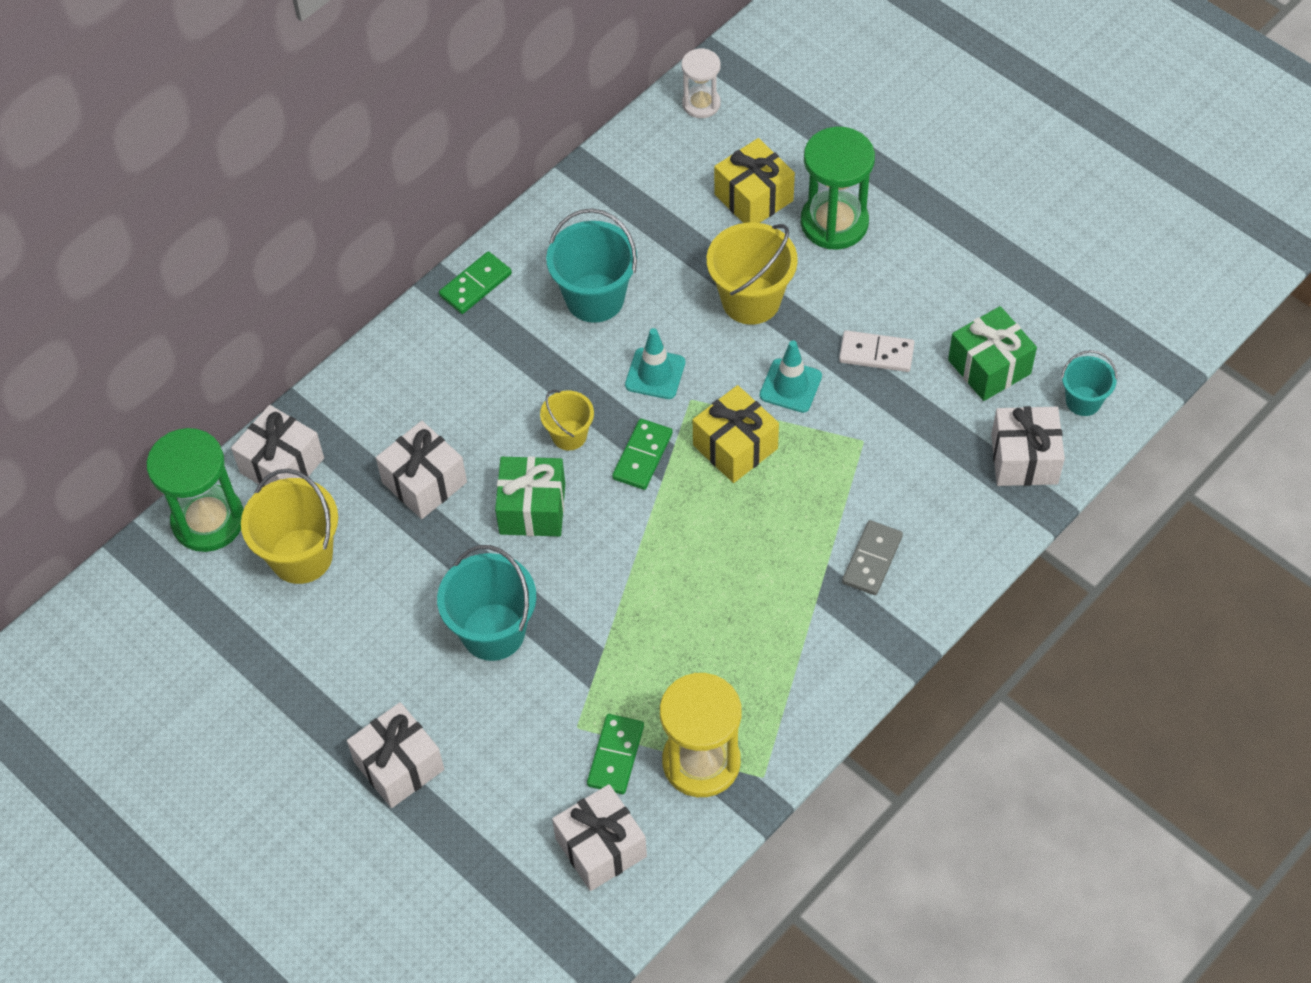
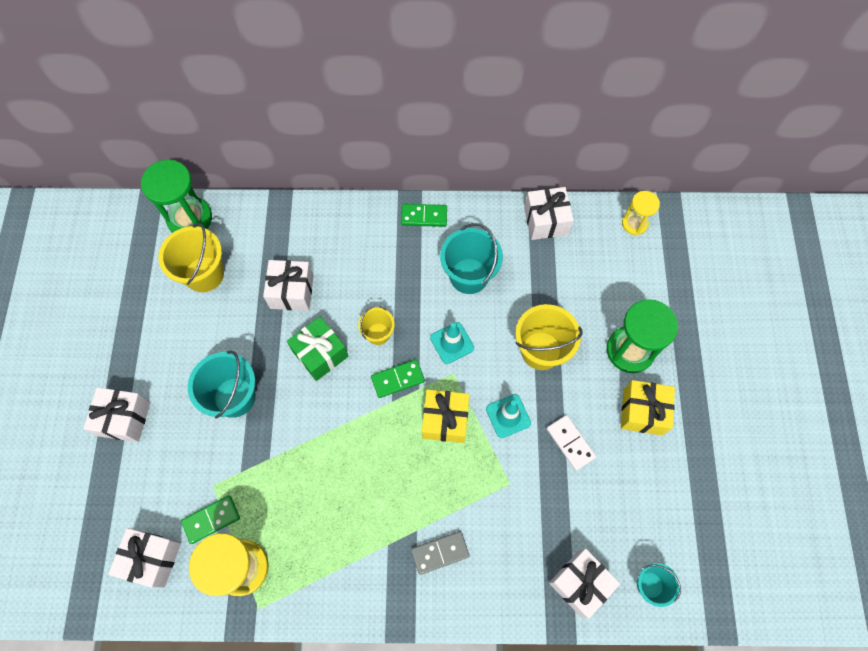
camera: 45 degrees right, 10 degrees up
(282, 465) = (246, 223): white gift -> white gift (546, 221)
(701, 104) = (634, 223): white hourglass -> yellow hourglass
(753, 197) = (604, 297): yellow gift -> yellow gift (642, 412)
(989, 367) = (620, 511): green gift -> none

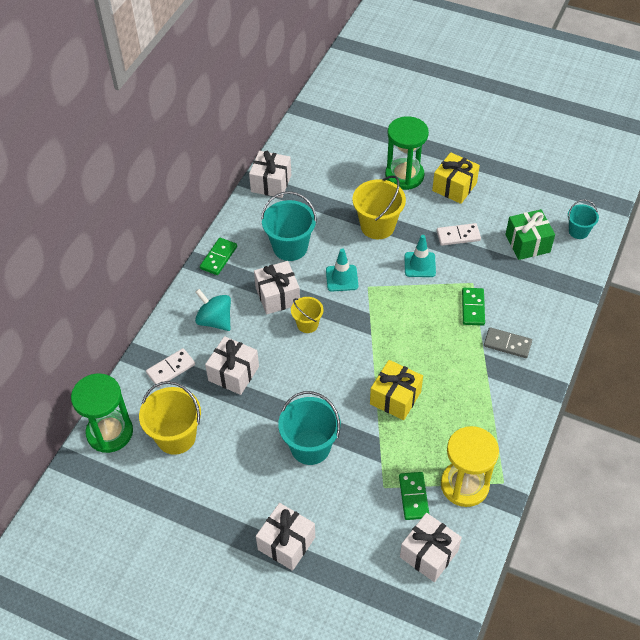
camera: 65 degrees left, 15 degrees down
(275, 235) = (171, 369): none -> white domino
(320, 354) = (303, 370): green gift -> green gift (527, 243)
(346, 248) = (215, 320): none -> turquoise spinning top
(398, 379) = (354, 324): green domino -> green domino (473, 308)
(440, 552) = (507, 344): grey domino -> grey domino turned 75 degrees counterclockwise
(445, 420) = (404, 305): yellow gift -> yellow gift (395, 398)
(580, 583) = (562, 269): white gift -> white gift (277, 296)
(634, 223) = (305, 134): yellow hourglass -> none

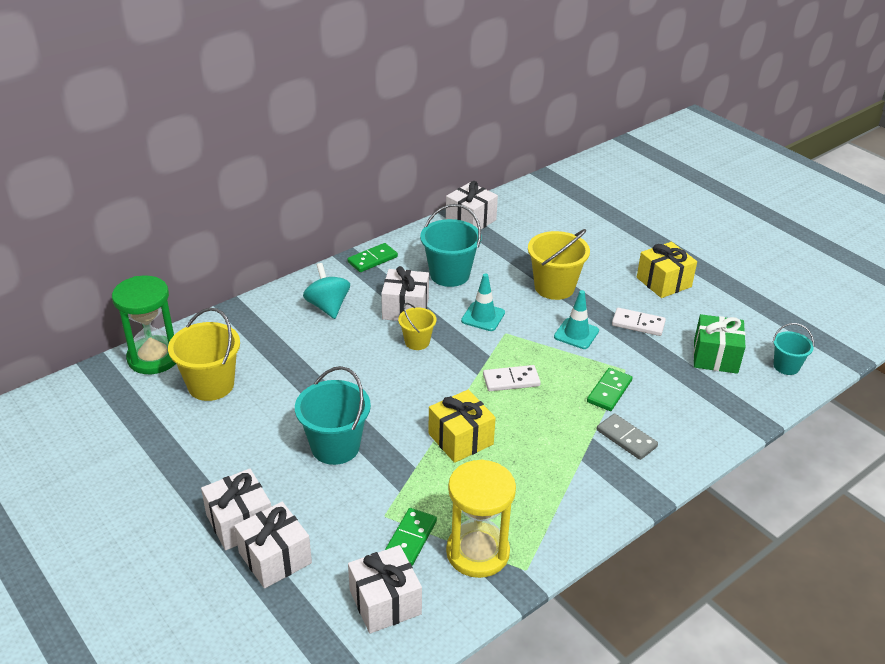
camera: 25 degrees right, 15 degrees down
(171, 369) = (253, 329): white domino -> white domino (511, 380)
(233, 373) = (310, 355): white gift -> white gift (275, 558)
(404, 175) = (614, 256): green hourglass -> none

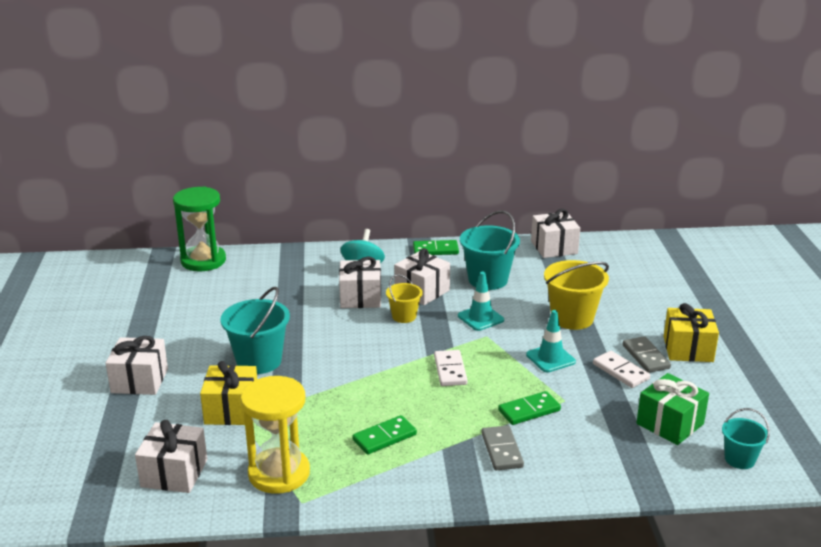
camera: 35 degrees right, 10 degrees down
(211, 385) = (220, 290): yellow bucket -> none
(275, 558) = (136, 412): white gift -> white gift (360, 297)
(410, 539) = (240, 442): green domino -> green domino (384, 437)
(460, 439) = (358, 394): yellow gift -> yellow gift (232, 410)
(511, 380) = (450, 370): white domino -> white domino turned 60 degrees clockwise
(642, 302) = (645, 357): none -> grey domino

